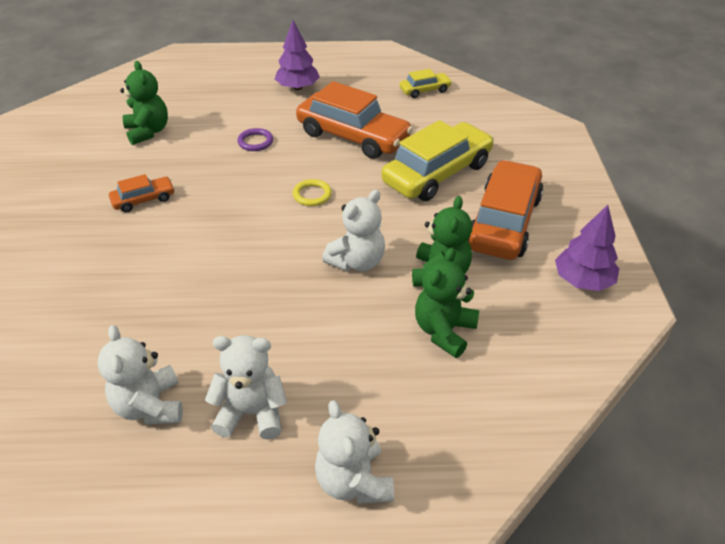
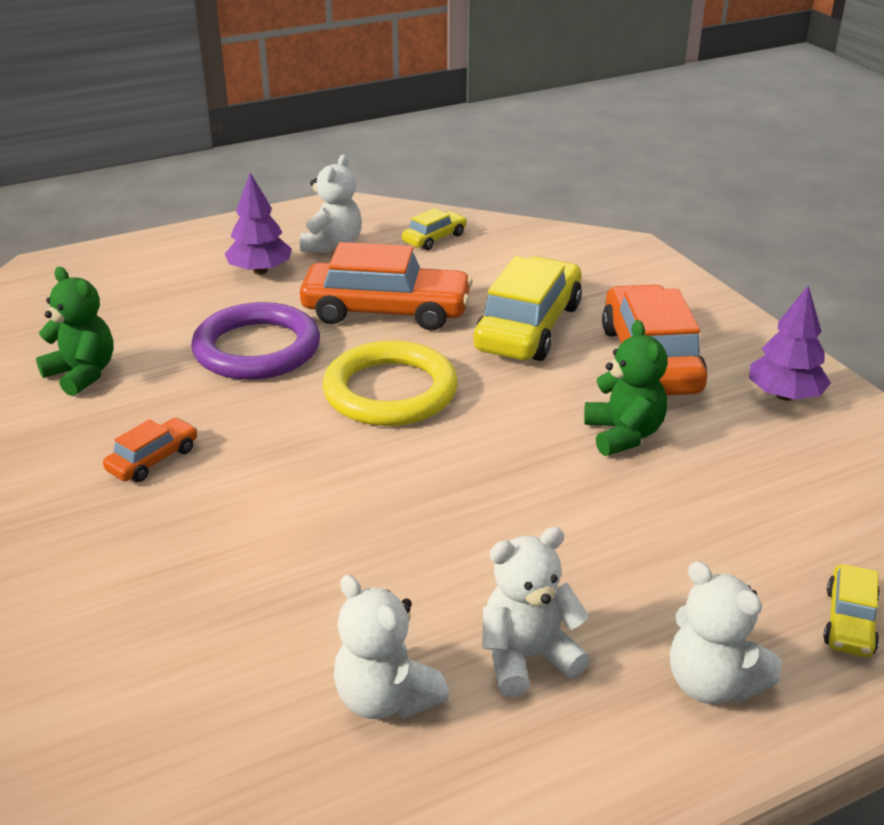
camera: 25 degrees left, 10 degrees down
(255, 142) = (257, 349): purple ring -> purple ring, size x2.38
(312, 195) = (390, 391): yellow ring -> yellow ring, size x2.38
(357, 261) = (513, 450): white teddy bear -> white teddy bear (333, 245)
(444, 331) = (680, 493): green teddy bear -> none
(488, 475) = (849, 621): none -> yellow car

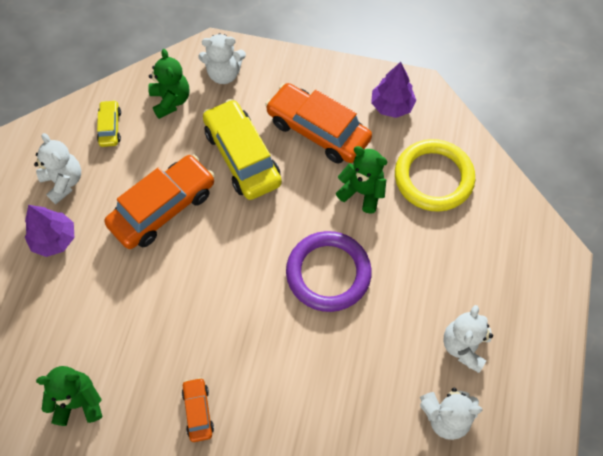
camera: 50 degrees left, 30 degrees up
(257, 349) = (139, 296): purple ring -> purple ring (328, 273)
(390, 391) = (239, 261): yellow ring -> yellow ring (433, 178)
(522, 254) = (171, 101): none -> green teddy bear
(712, 684) = (526, 293): white teddy bear -> white teddy bear (224, 74)
(849, 621) = (533, 218): yellow car -> none

